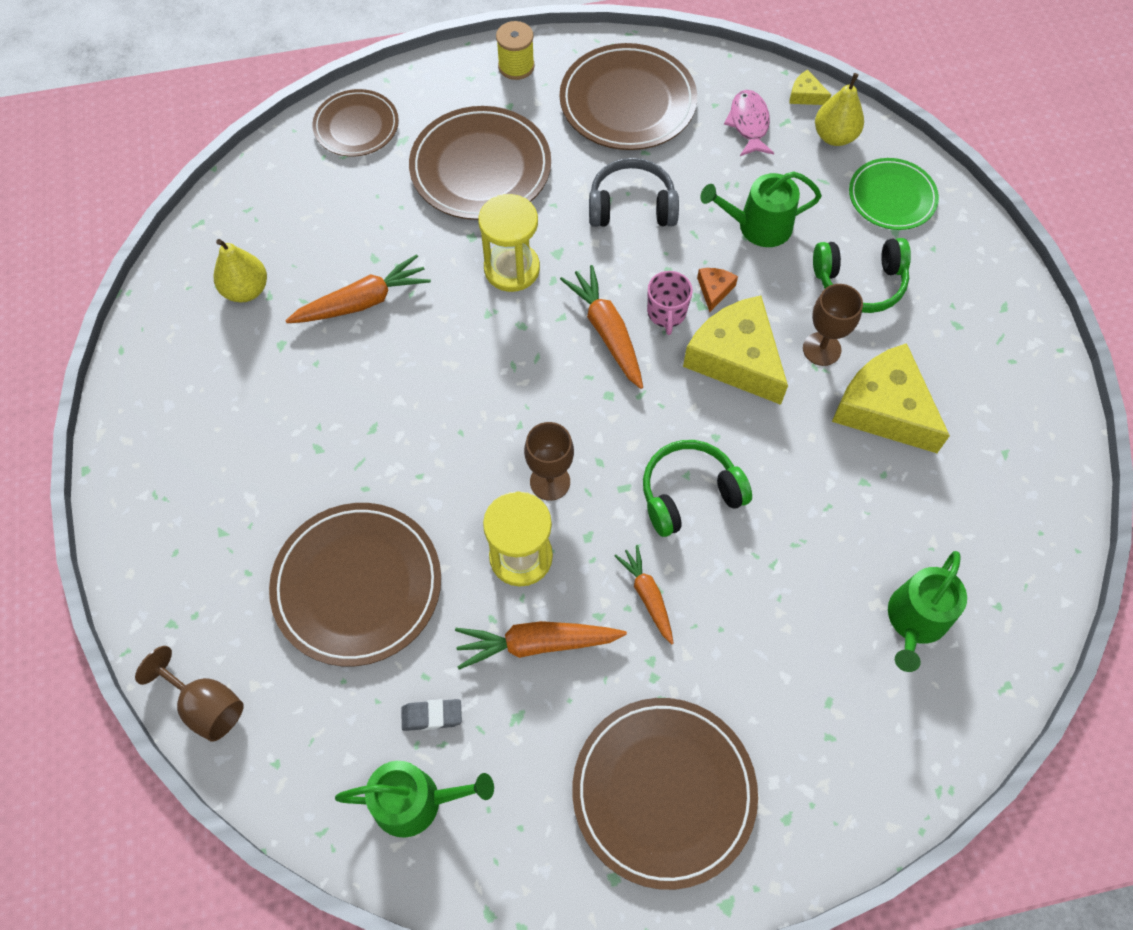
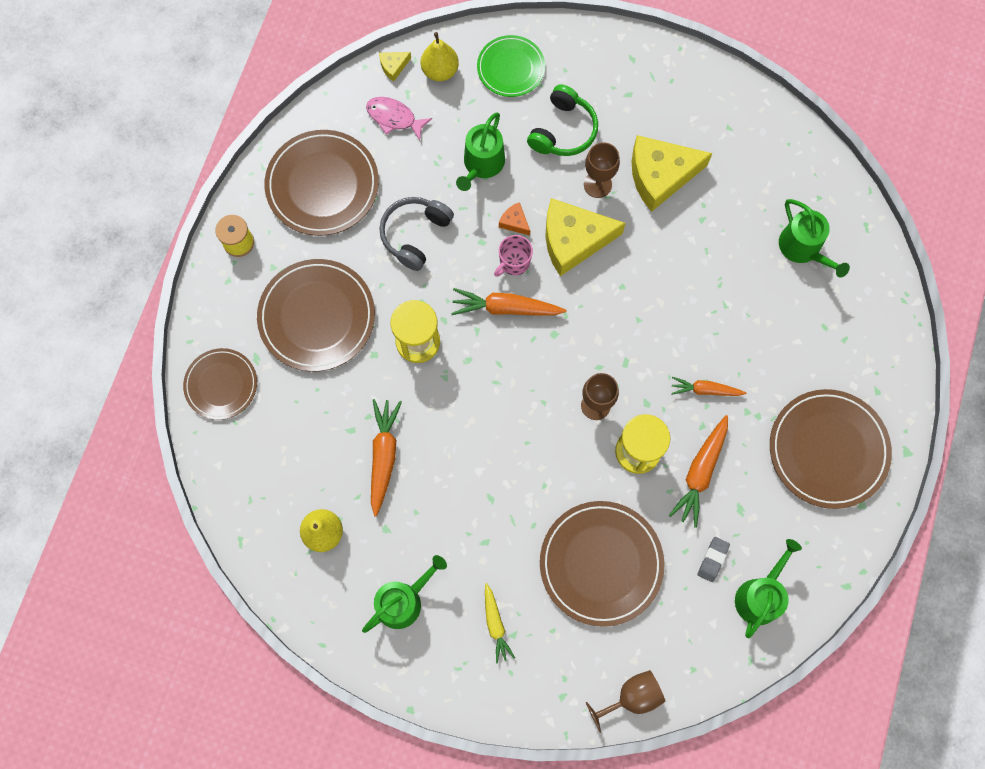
camera: 60 degrees left, 10 degrees up
(207, 401) = (403, 601): none -> green watering can
(225, 507) = (495, 624): none -> yellow carrot
(666, 313) = (514, 262): pink mug -> pink mug turned 105 degrees clockwise
(689, 494) = (652, 325): green headphones -> none

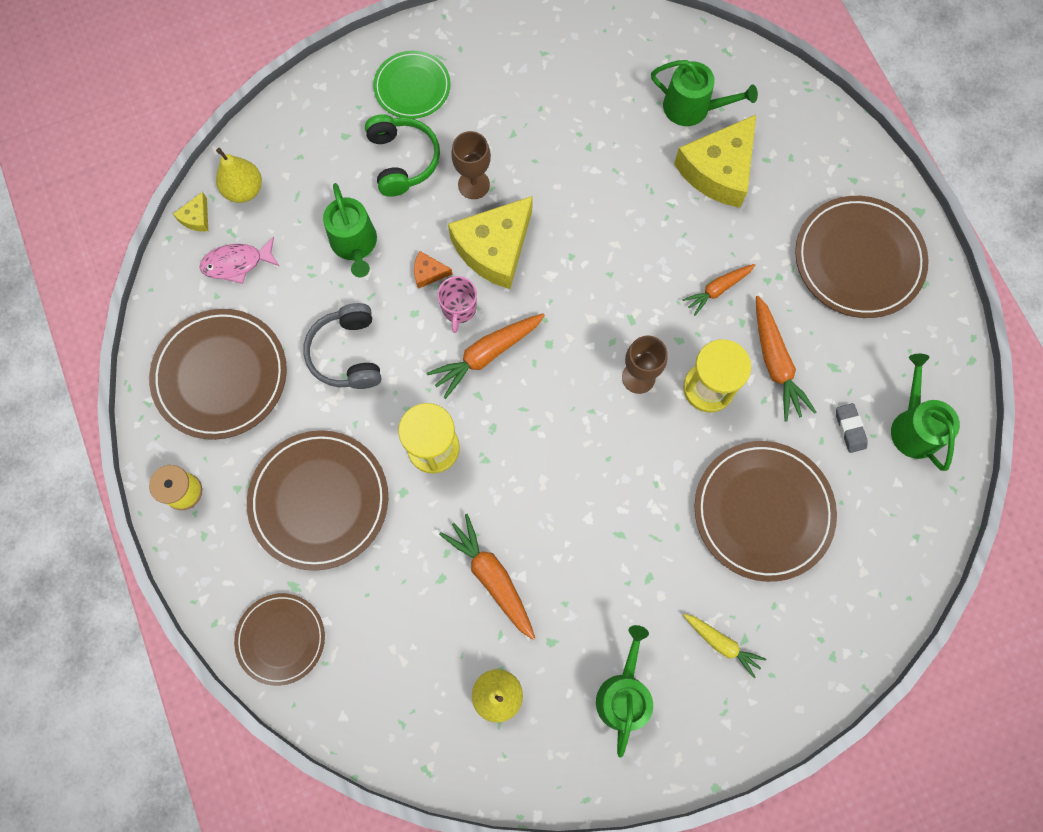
camera: 40 degrees left, 0 degrees up
(511, 68) = (308, 140): green plate -> green plate (412, 87)
(632, 697) = (889, 605): brown goblet -> none
(660, 175) = (521, 136): yellow cheese -> yellow cheese (718, 170)

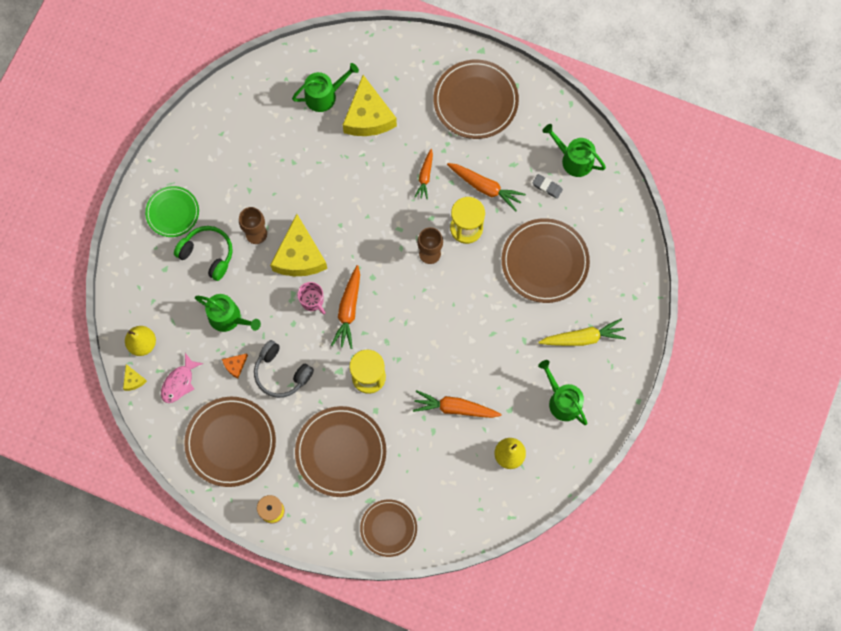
camera: 45 degrees left, 0 degrees up
(428, 273) = (279, 297): orange cheese -> orange cheese (235, 365)
(721, 644) = (583, 338): yellow carrot -> yellow carrot, size x1.56

